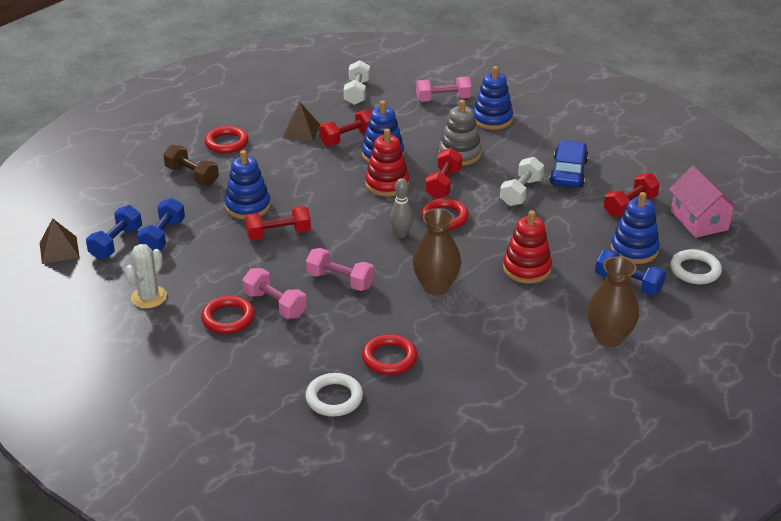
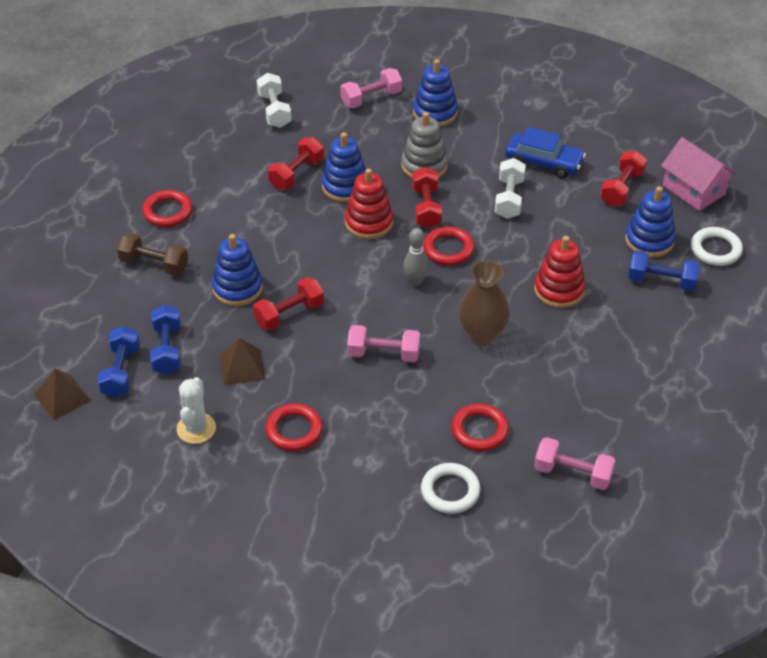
camera: 20 degrees left, 10 degrees up
(275, 304) = (333, 401): pink dumbbell -> pink dumbbell (573, 473)
(301, 131) = (241, 176): brown pyramid -> brown pyramid (242, 367)
(568, 172) = (543, 162): blue car -> blue car turned 120 degrees clockwise
(609, 337) = (672, 348): brown vase -> none

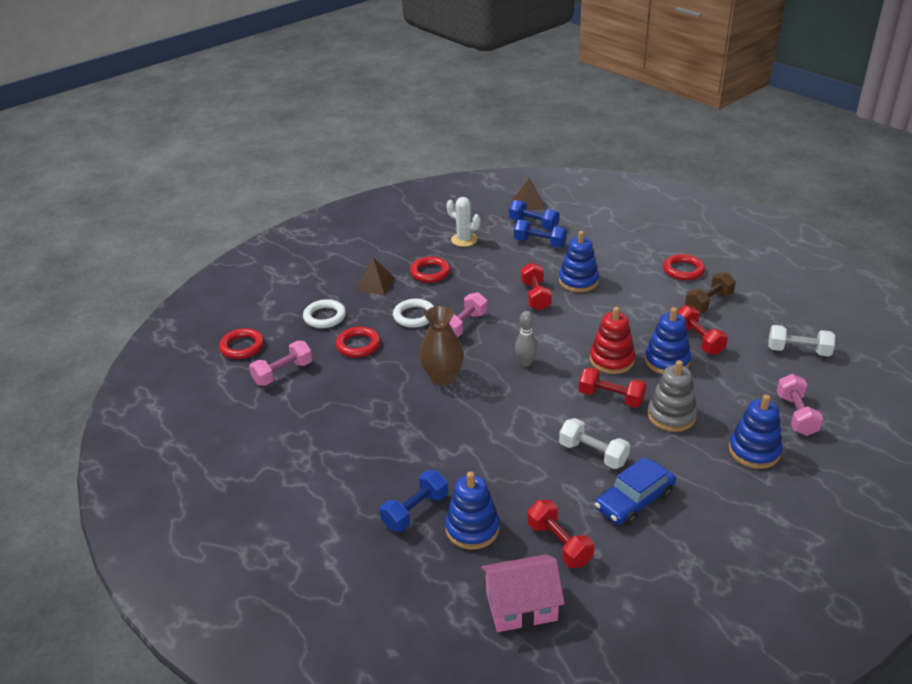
camera: 120 degrees right, 10 degrees down
(154, 264) = (627, 254): brown dumbbell -> brown dumbbell (708, 302)
(242, 367) = (501, 266): brown pyramid -> brown pyramid (375, 284)
(448, 249) = (550, 393): red ring -> red ring (242, 347)
(559, 290) = (456, 438): red stacking toy -> none
(715, 249) = (424, 575): white ring -> white ring (414, 316)

